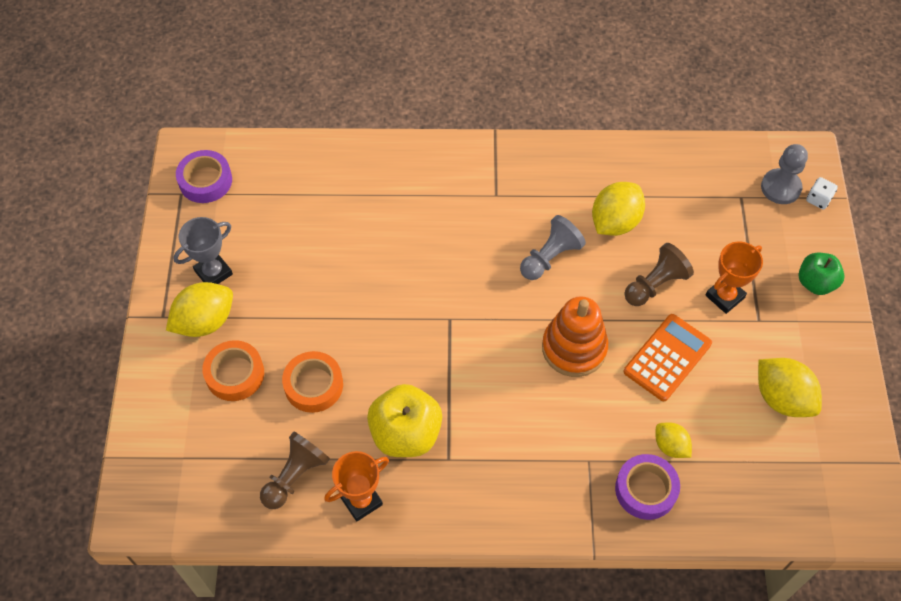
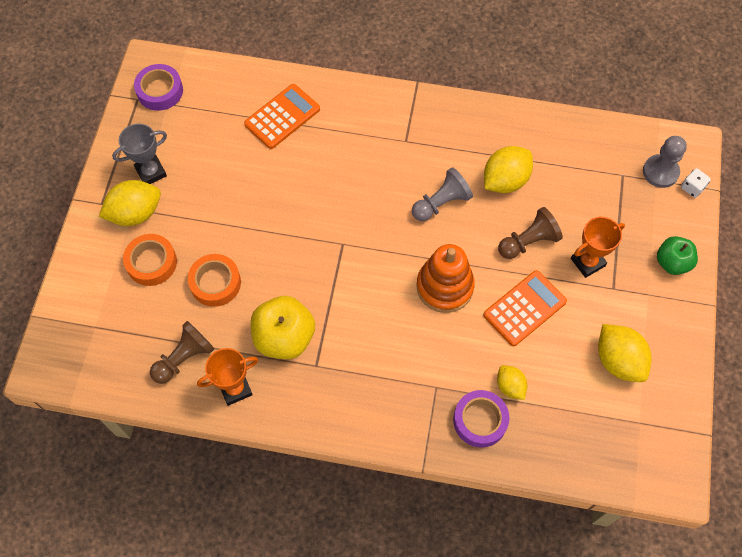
camera: 10 degrees right, 5 degrees up
(351, 189) = (282, 117): none -> orange calculator

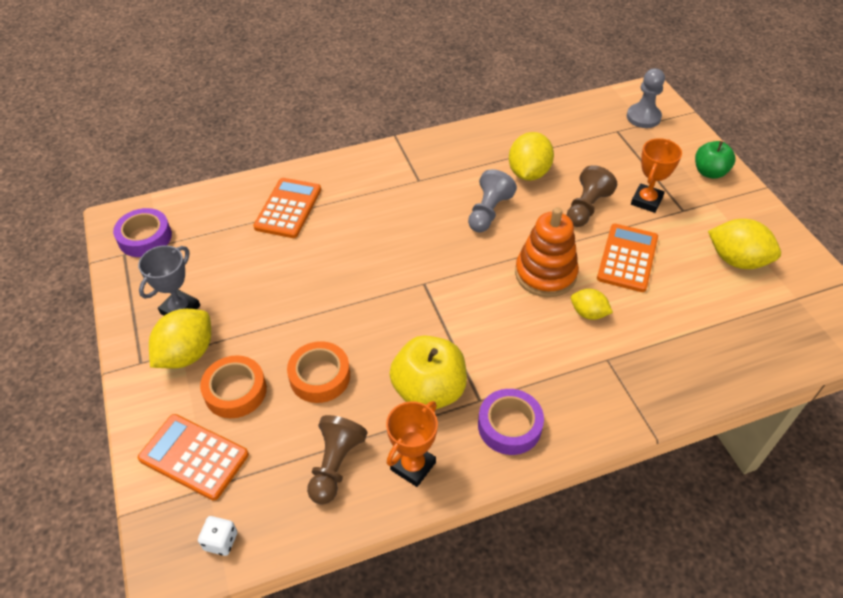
camera: 30 degrees left, 15 degrees down
(97, 299) = (194, 456): none -> orange calculator
(480, 420) = (670, 367): purple tape -> purple tape (509, 426)
(510, 386) = (670, 325): yellow lemon -> yellow lemon (588, 313)
(692, 188) = (676, 117): white dice -> white dice (221, 541)

